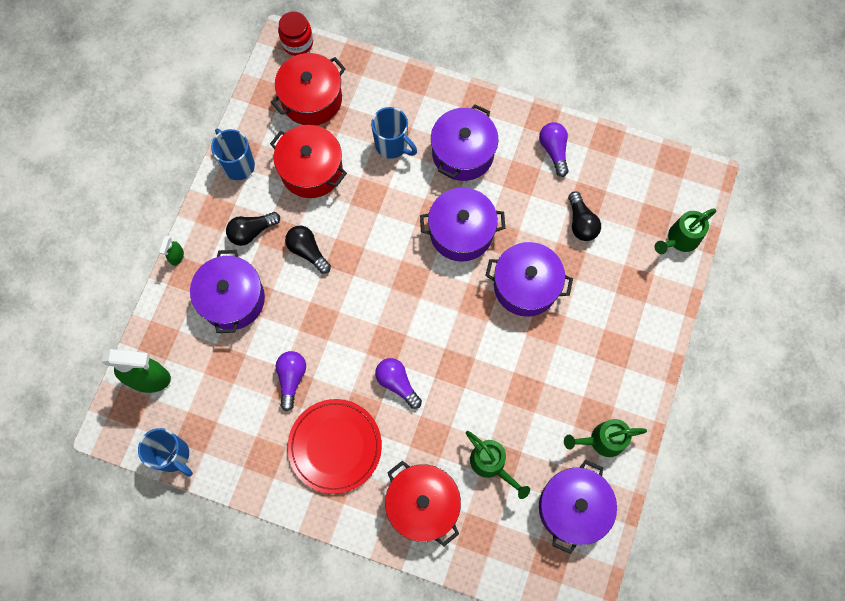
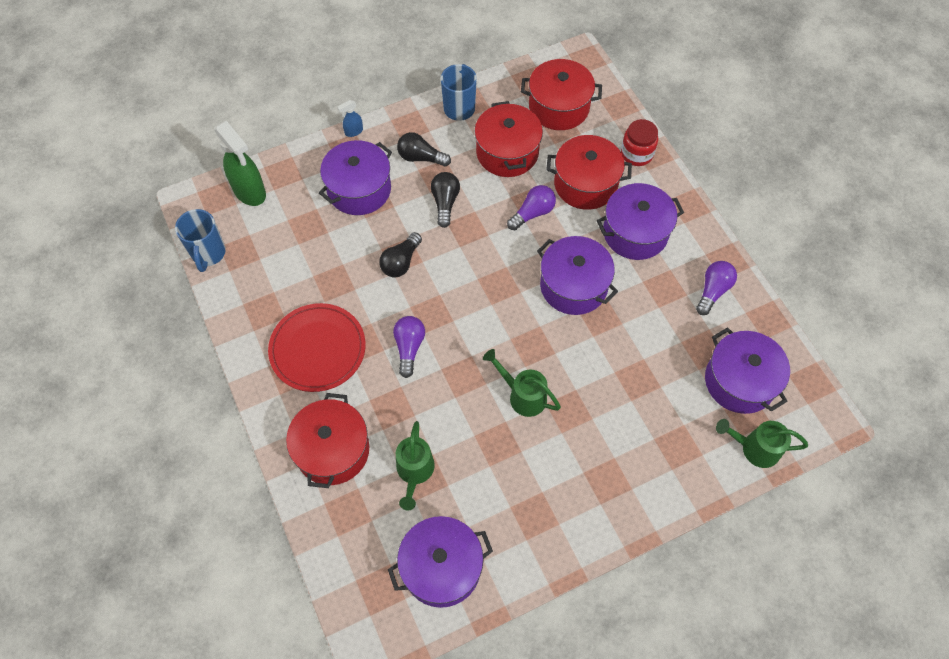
camera: 45 degrees right, 10 degrees down
(177, 257) = (353, 132): green spray bottle -> blue spray bottle
(291, 378) = (339, 276): purple light bulb -> purple light bulb (533, 213)
(297, 43) = (589, 64): red jar -> red jar (636, 154)
(392, 145) = (585, 184): blue mug -> red pot
(525, 286) = (583, 368): purple pot -> purple pot (739, 381)
(581, 223) = (679, 362): black light bulb -> black light bulb (401, 262)
(602, 440) = (521, 540): green watering can -> green watering can (523, 395)

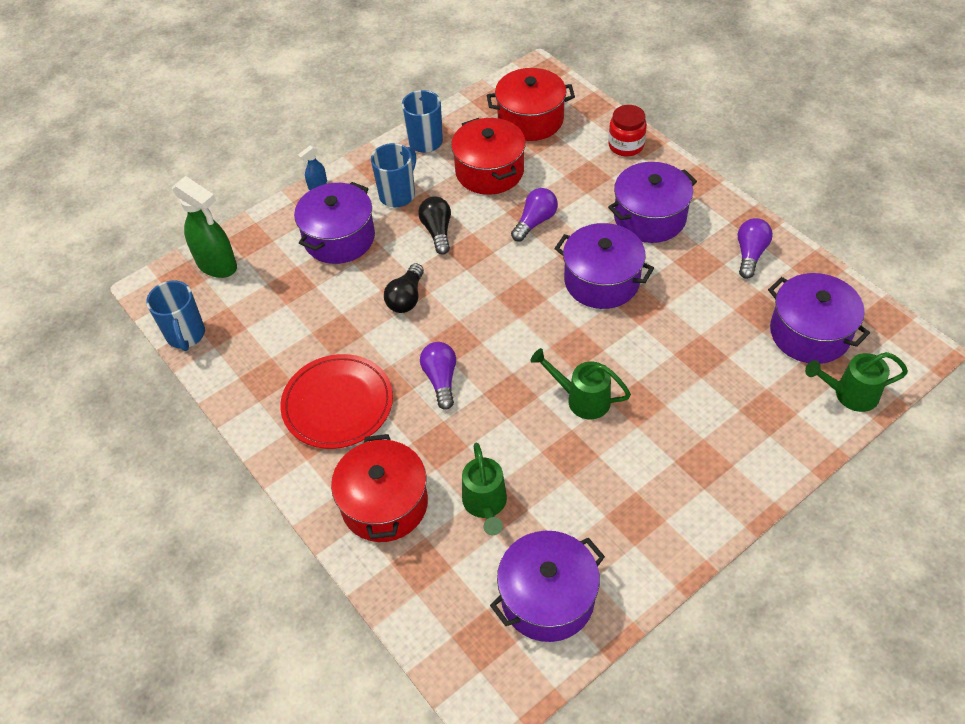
camera: 10 degrees left, 10 degrees down
(421, 157) = (398, 194): black light bulb -> blue mug
(585, 184) = (582, 183): red pot -> none

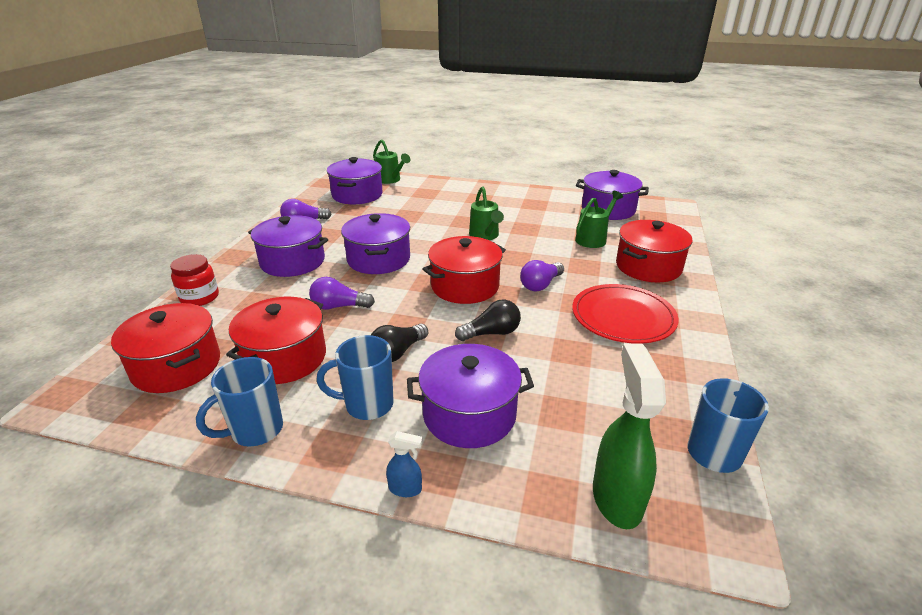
camera: 130 degrees left, 20 degrees down
(491, 320) = (465, 286): none -> red pot

